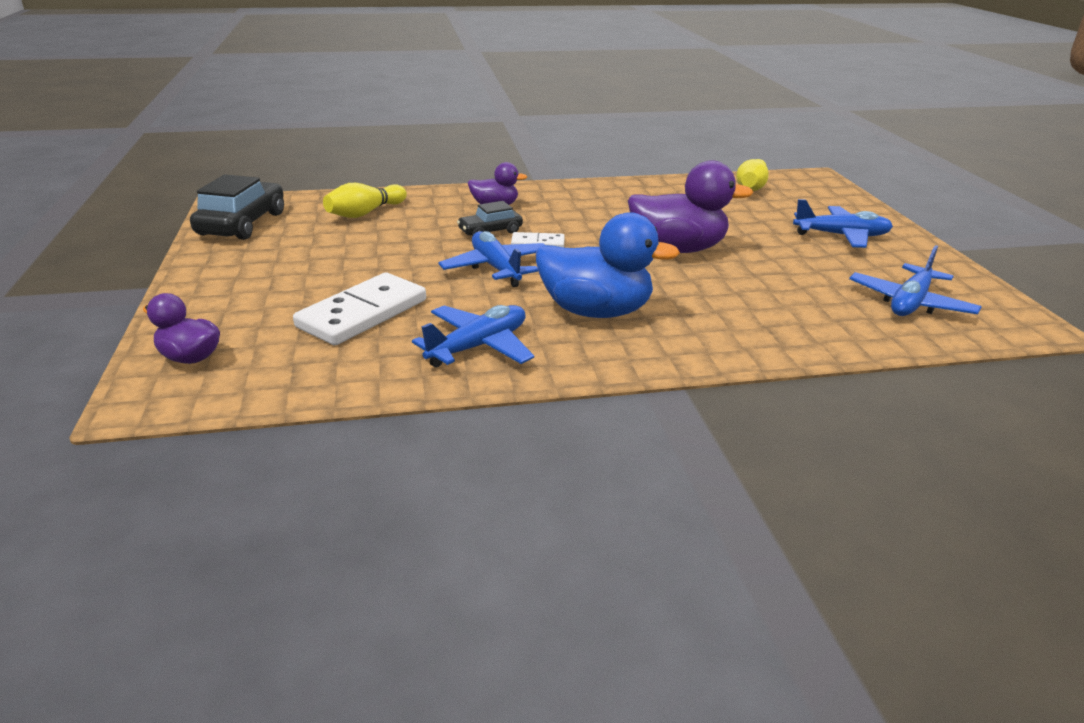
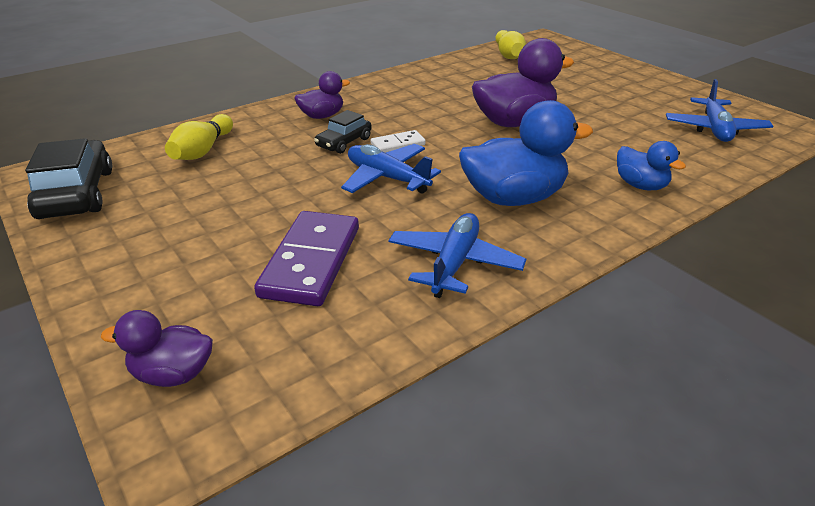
camera: 25 degrees left, 5 degrees up
(363, 314) = (311, 261): white domino -> purple domino
(745, 333) = (640, 185): none -> blue duck
(841, 236) = (613, 84): blue plane -> none

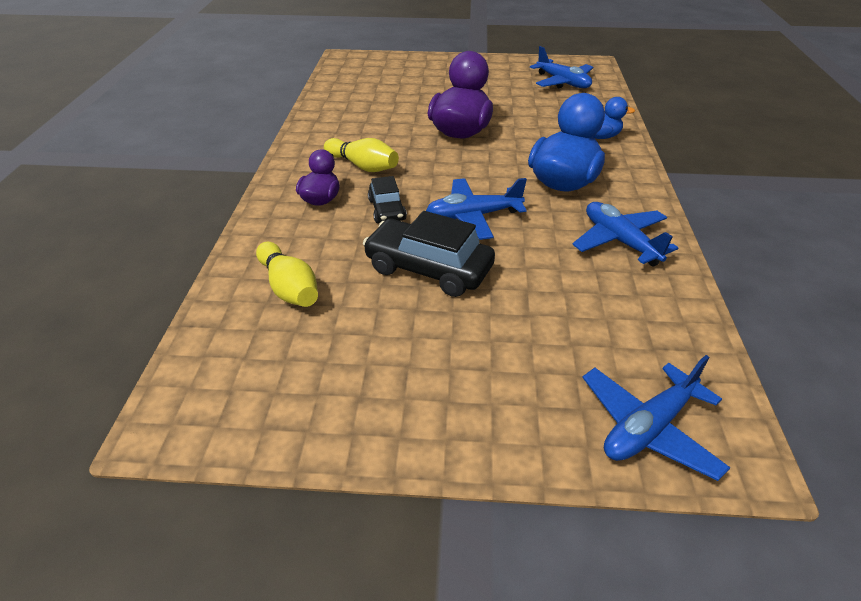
camera: 50 degrees left, 5 degrees up
(77, 194) = (265, 403): black car -> black car (428, 269)
(173, 374) = (648, 428): purple duck -> blue plane
(311, 261) = (556, 300): purple domino -> none
(398, 144) = (426, 189): white domino -> none
(508, 55) = (349, 81): yellow bowling pin -> yellow bowling pin (363, 166)

